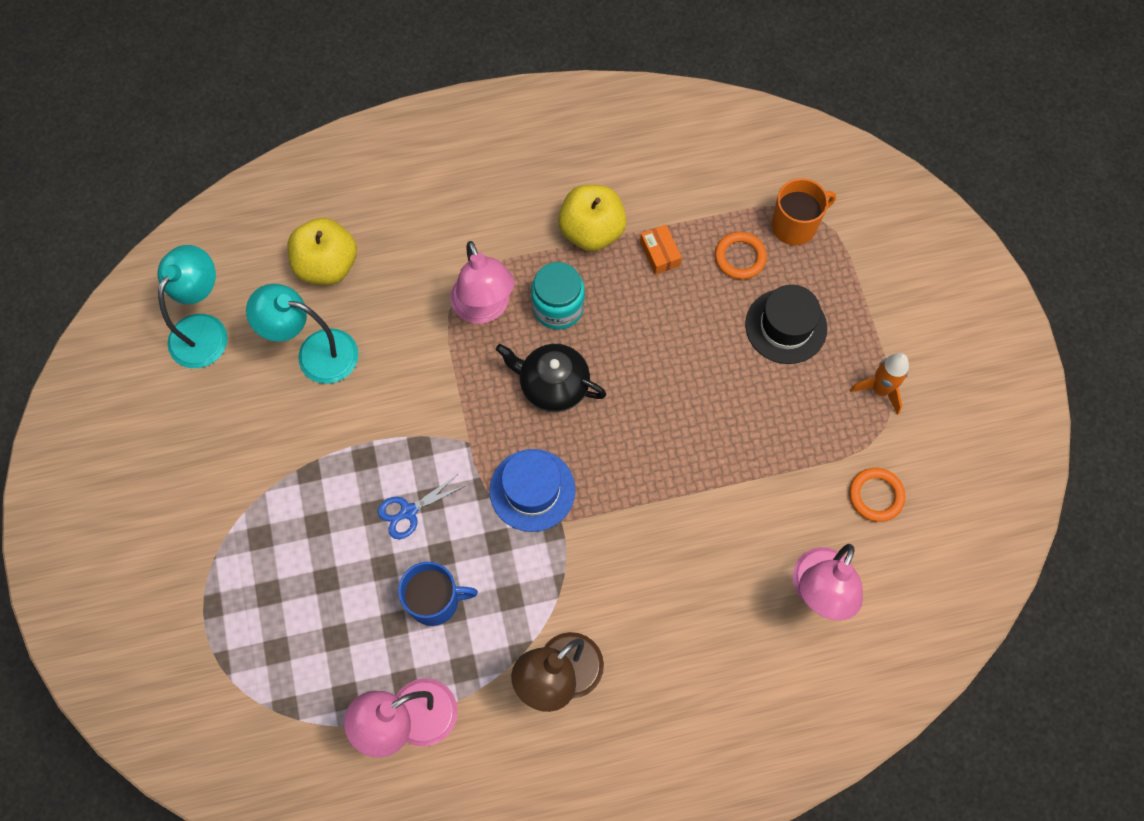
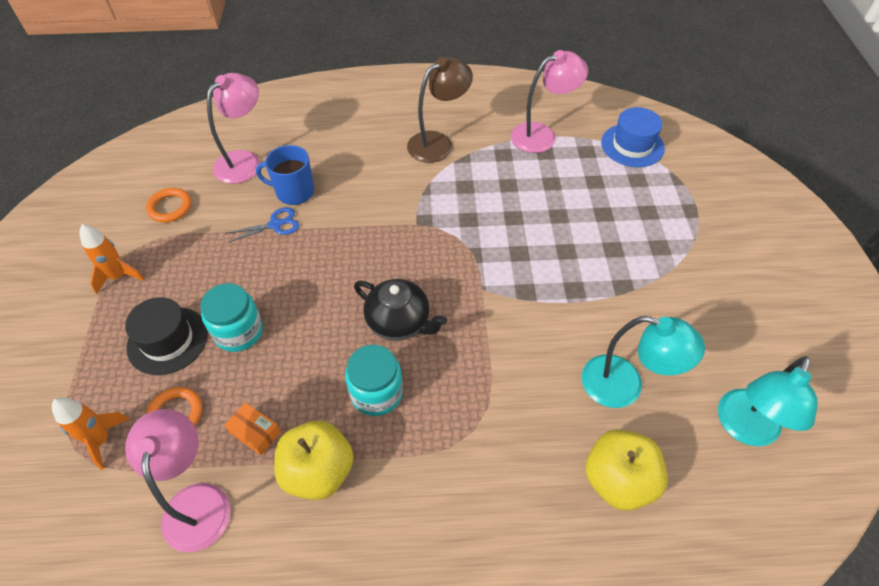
camera: 170 degrees left, 15 degrees down
(408, 512) = (538, 247): blue scissors -> blue scissors (276, 224)
(435, 601) = (520, 191): blue mug -> blue mug (294, 192)
(484, 309) = (451, 403): pink lamp -> pink lamp (197, 501)
(532, 490) = (435, 247): blue hat -> blue hat (632, 145)
(660, 254) = (255, 432): orange box -> orange box turned 45 degrees counterclockwise
(717, 347) = (238, 332): none -> turquoise jar
(795, 225) = (101, 440): orange mug -> orange rocket

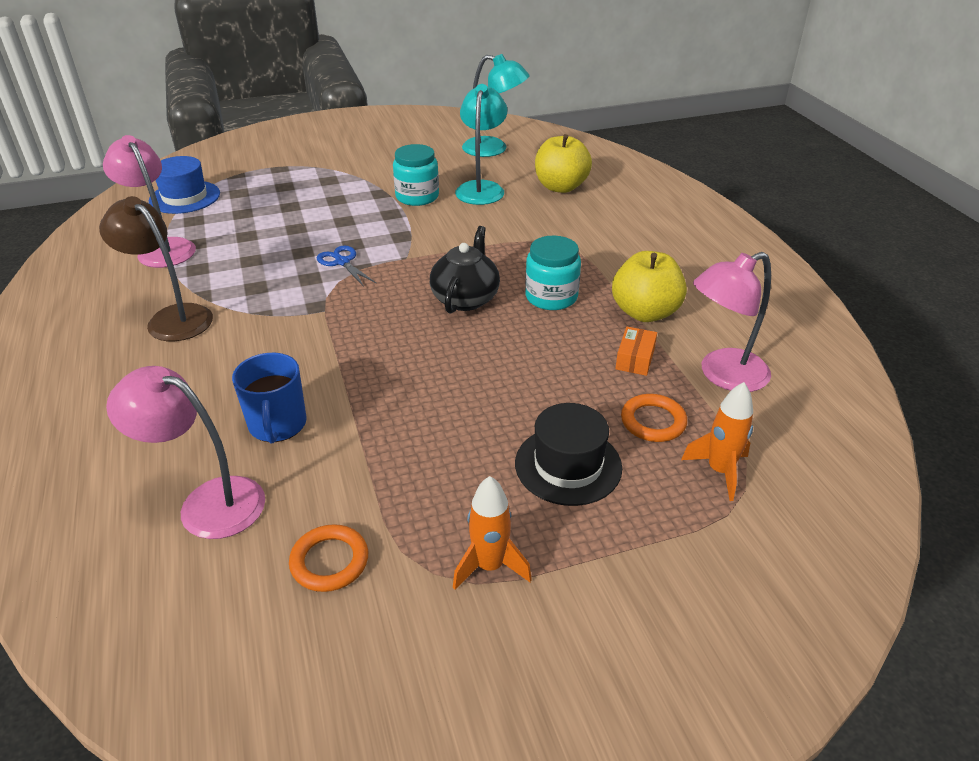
camera: 105 degrees left, 15 degrees down
(238, 332) = (527, 407): turquoise jar -> turquoise jar (417, 197)
(276, 224) = (345, 425): blue scissors -> blue scissors (342, 262)

